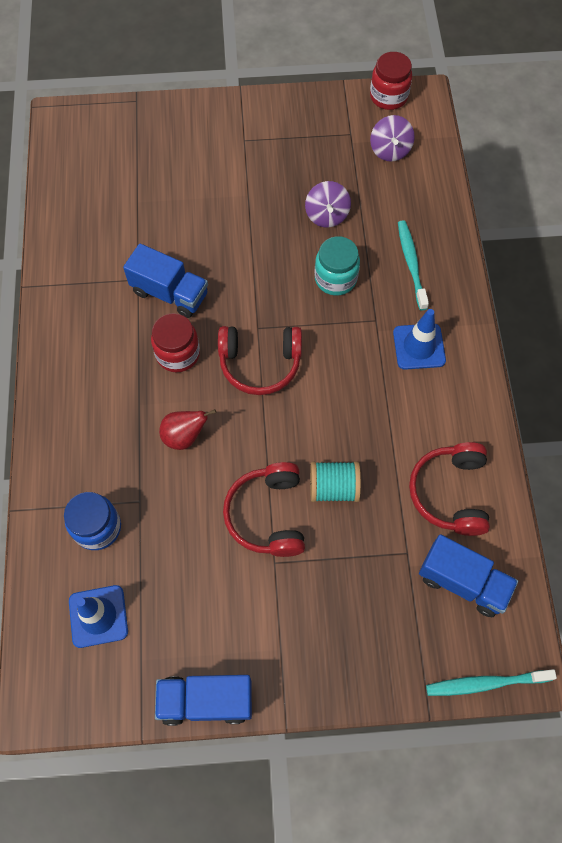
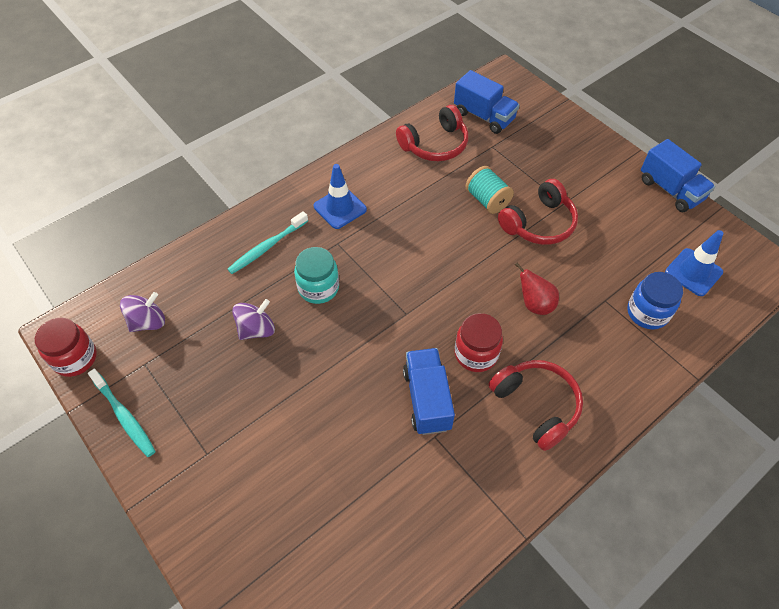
camera: 125 degrees left, 10 degrees down
(260, 363) = (435, 293): red headphones -> red headphones (536, 405)
(462, 581) = (484, 116): blue truck -> blue truck turned 135 degrees clockwise
(485, 683) = (528, 85): turquoise toothbrush -> turquoise toothbrush (124, 416)

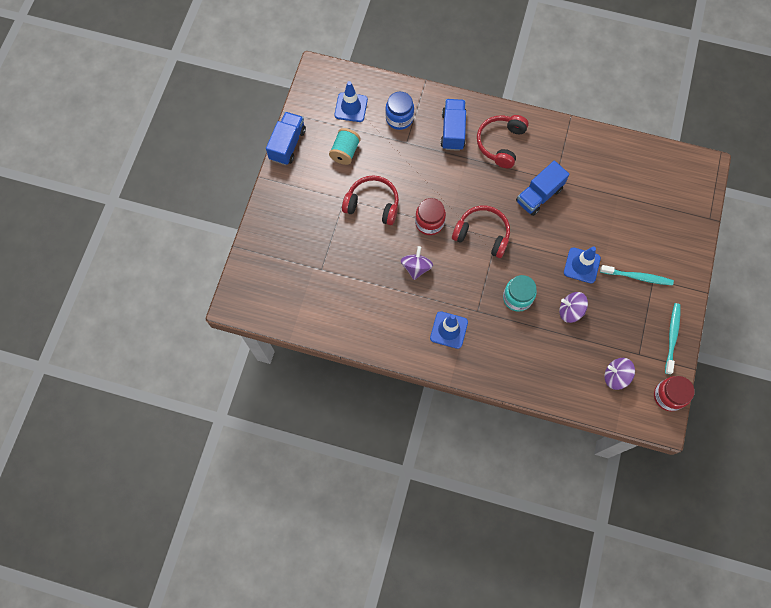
camera: 125 degrees left, 15 degrees up
(267, 247) = (513, 351): turquoise toothbrush -> turquoise toothbrush (637, 277)
(297, 381) = (581, 265): none -> blue traffic cone
(432, 219) = (416, 267): none -> purple spinning top
(435, 144) = (346, 307): red headphones -> red headphones (482, 234)
(476, 354) = (493, 187): red jar -> red jar (429, 223)
(484, 116) = (293, 292): blue truck -> blue truck (453, 131)
(487, 200) = (375, 244): turquoise spool -> turquoise spool (345, 152)
(535, 304) = (437, 176): red pear -> none

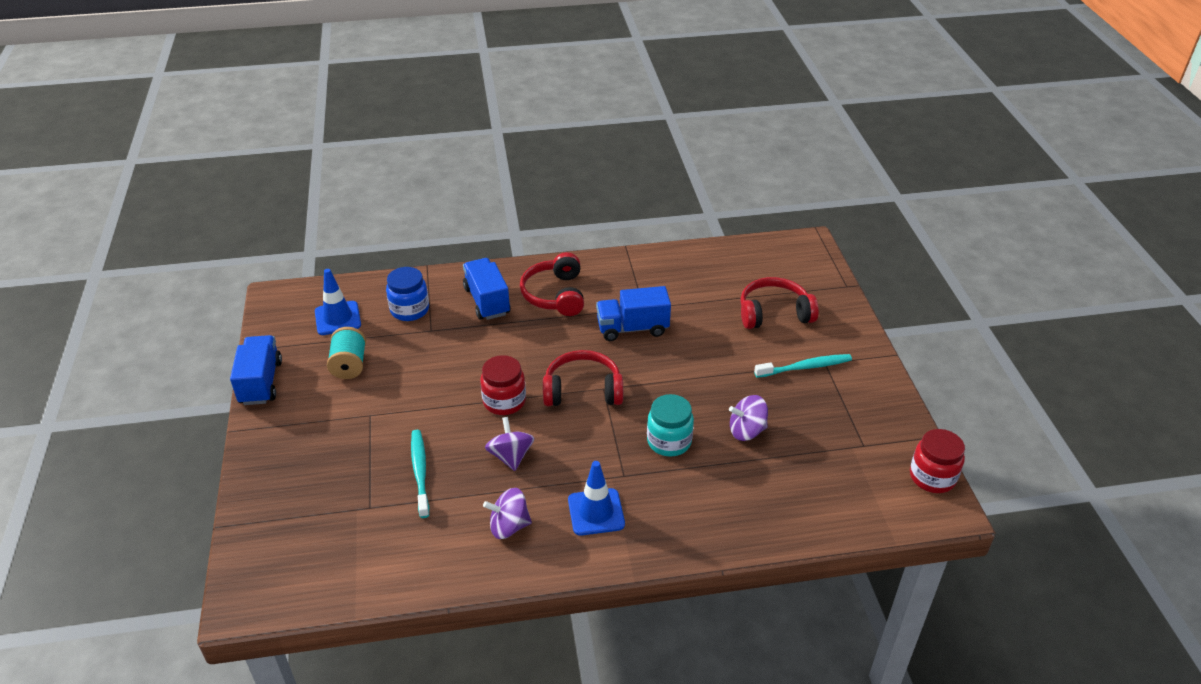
camera: 25 degrees left, 30 degrees down
(372, 204) = (414, 408): red headphones -> red headphones (774, 313)
(539, 195) = (632, 328): blue truck -> blue truck turned 60 degrees clockwise
(581, 265) = (730, 379): blue traffic cone -> none
(615, 376) = (852, 481): purple spinning top -> purple spinning top (509, 526)
(672, 337) = (890, 412): turquoise toothbrush -> turquoise toothbrush (420, 472)

